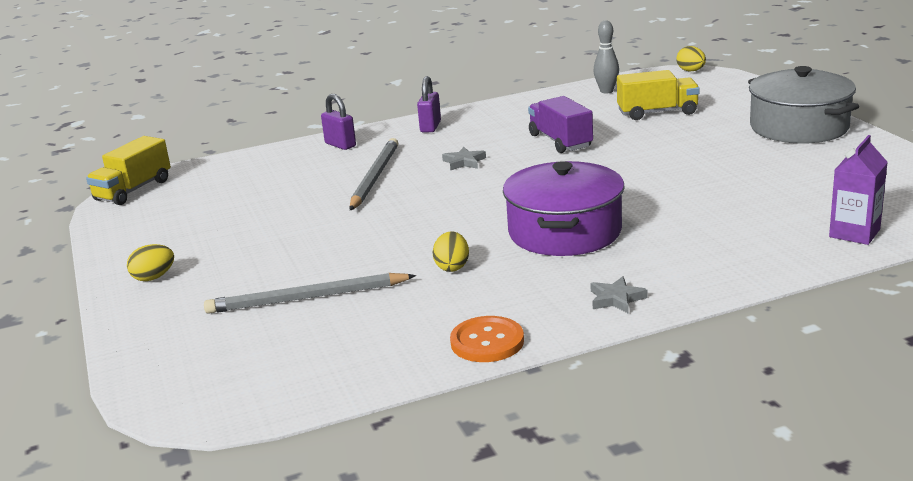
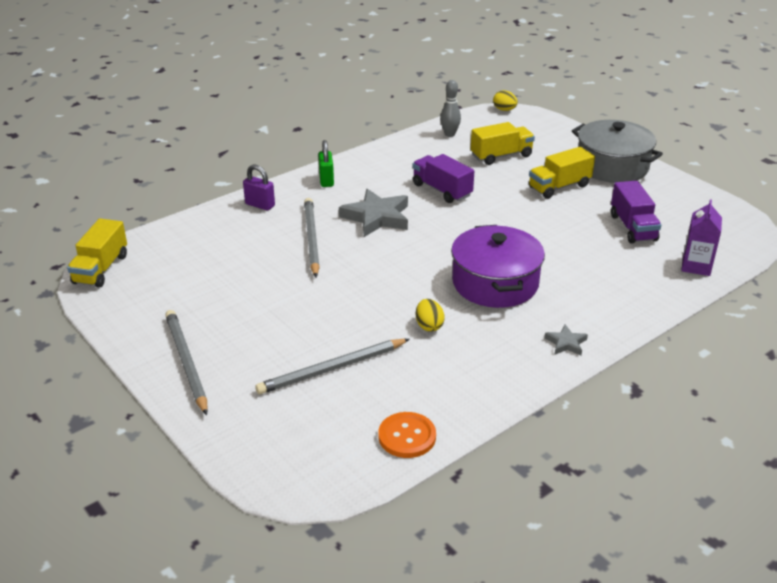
camera: 20 degrees left, 10 degrees up
(153, 278) = (186, 363): yellow egg -> grey pencil
(430, 127) = (326, 180): purple padlock -> green padlock
(464, 162) = (377, 217): grey star -> grey star, size x2.04
(487, 342) = (495, 394): orange button -> orange button (407, 436)
(713, 144) = (559, 187): none -> yellow truck
(788, 188) = (633, 227): none -> purple truck

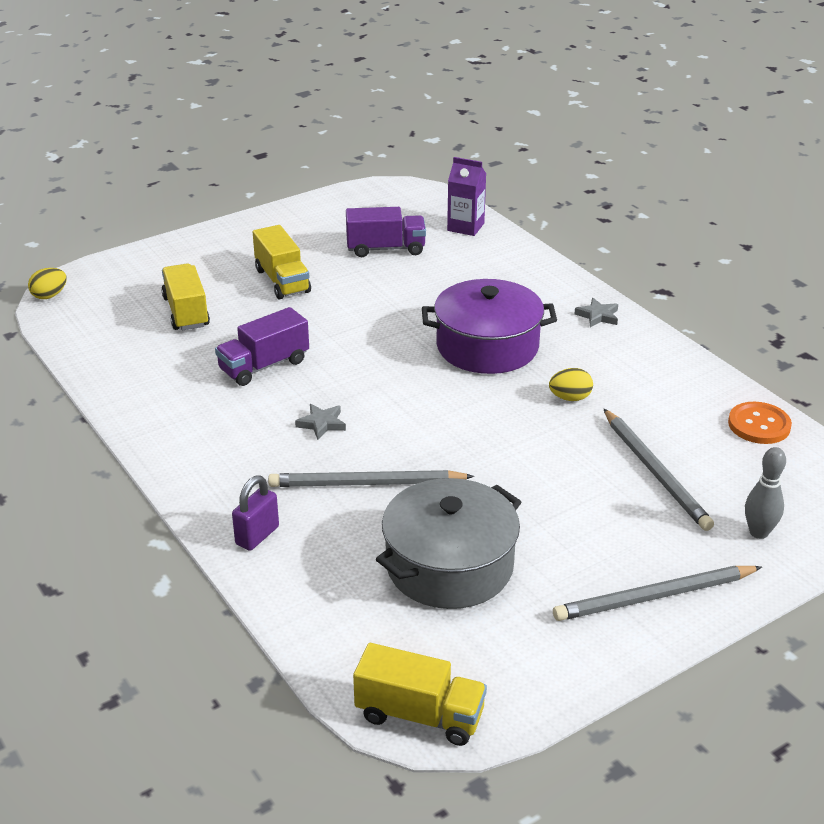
camera: 85 degrees left, 0 degrees up
(326, 180) = (201, 466): green padlock -> none
(377, 217) = (322, 424): grey star -> grey star, size x0.49
(449, 134) = (103, 347): grey bowling pin -> grey bowling pin (758, 532)
(612, 166) = (244, 241): grey pot -> grey pot (449, 565)

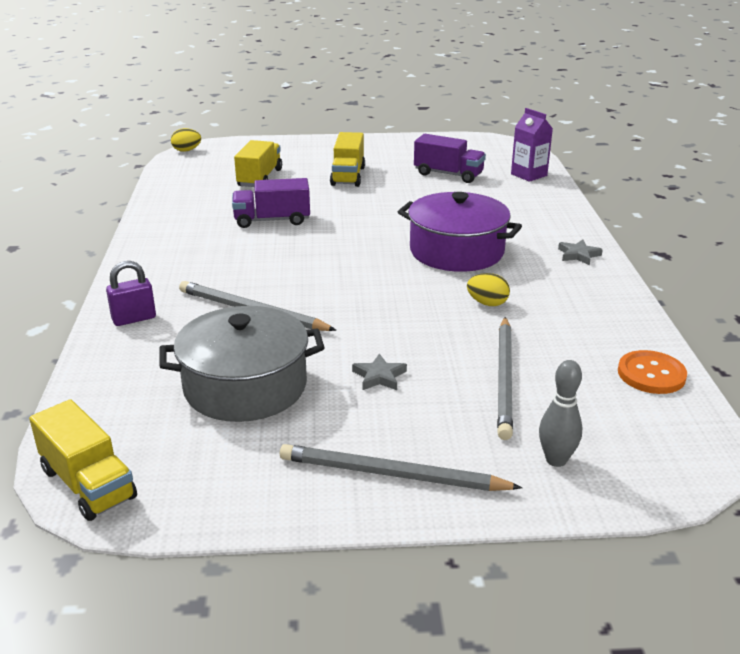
camera: 30 degrees right, 5 degrees down
(322, 424) = (268, 265): grey star -> grey star (379, 376)

